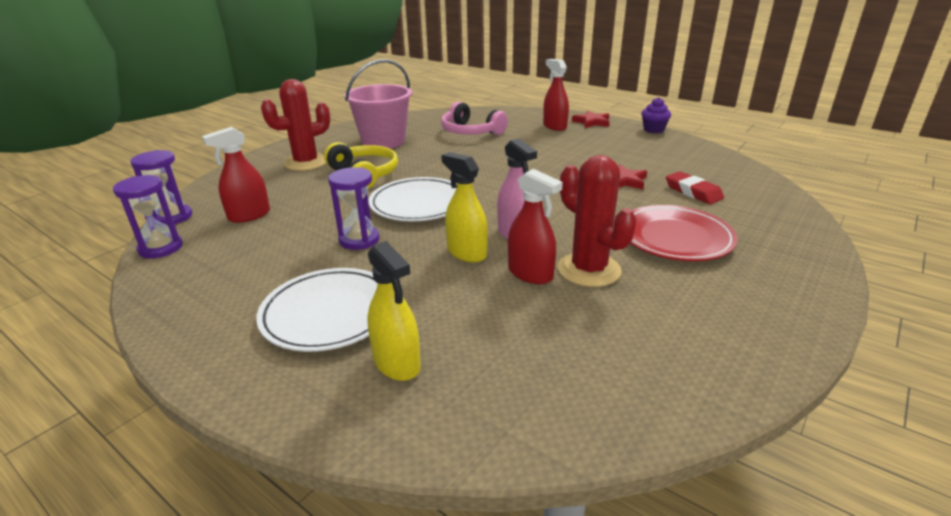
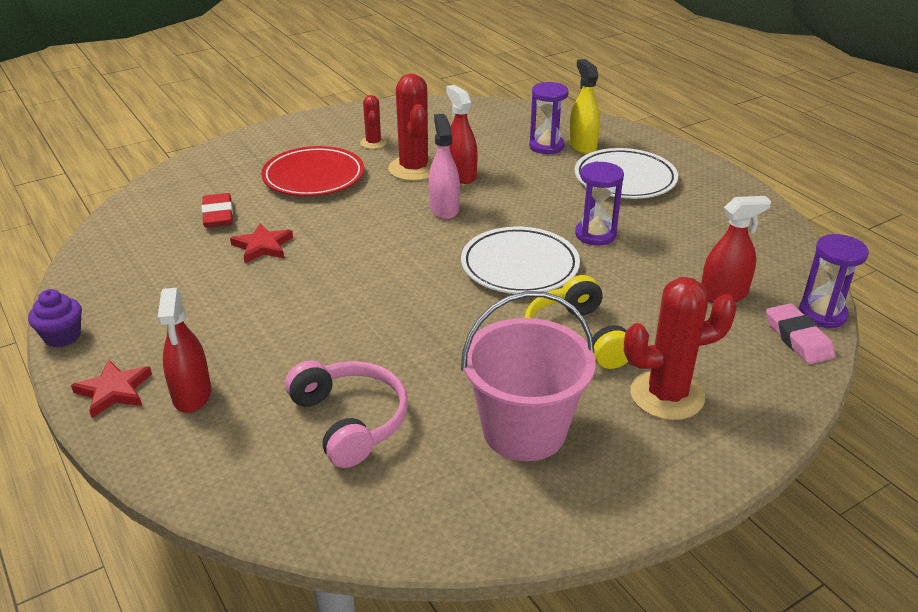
camera: 160 degrees left, 5 degrees up
(161, 248) = (804, 269): purple hourglass -> purple hourglass (546, 146)
(204, 200) = (798, 338): none -> pink eraser
(466, 253) = (500, 201): yellow spray bottle -> none
(678, 295) = (373, 143): none -> red cactus

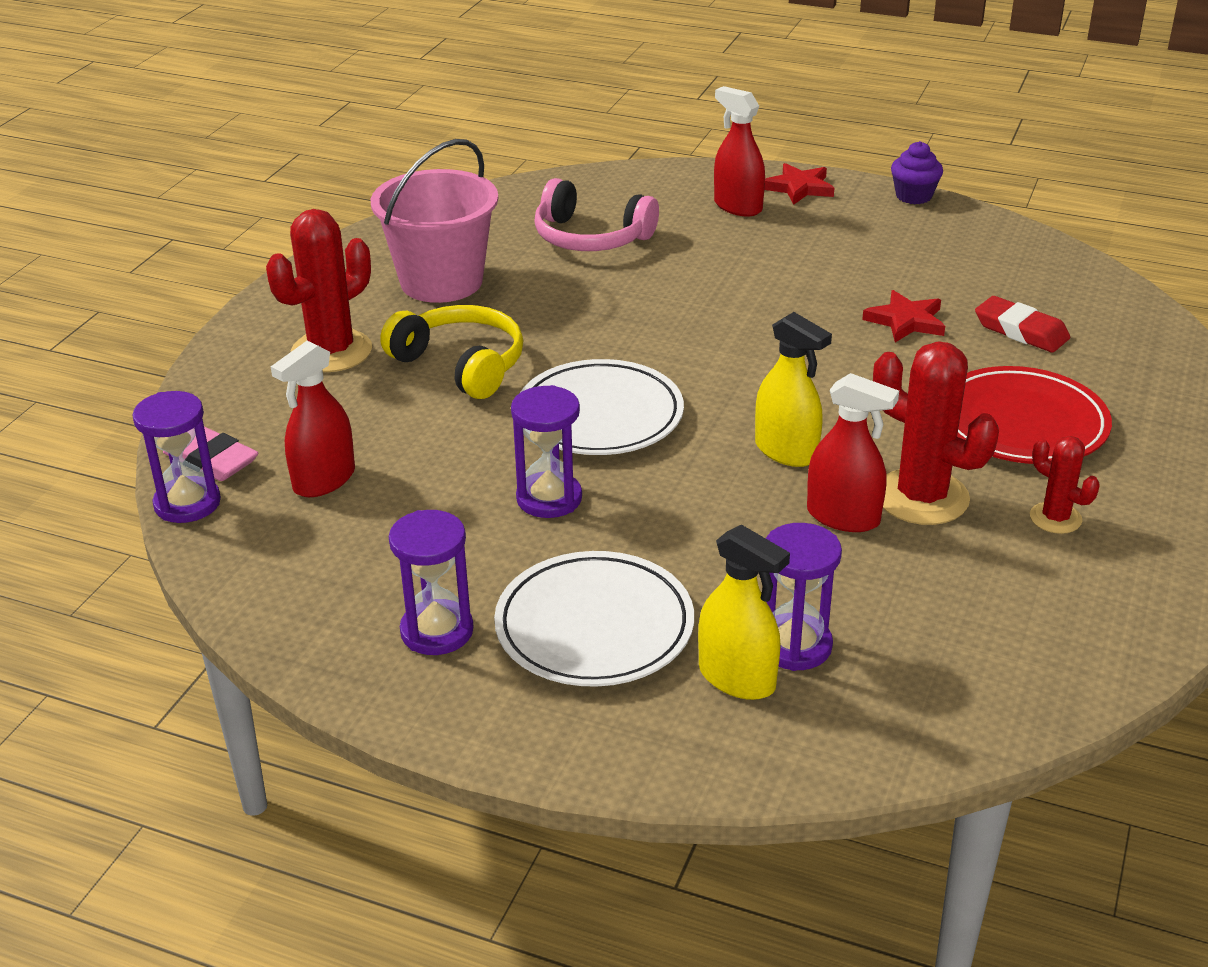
camera: 145 degrees right, 0 degrees up
(444, 209) = (786, 451): pink spray bottle -> yellow spray bottle
(701, 202) = (437, 631): none -> purple hourglass

